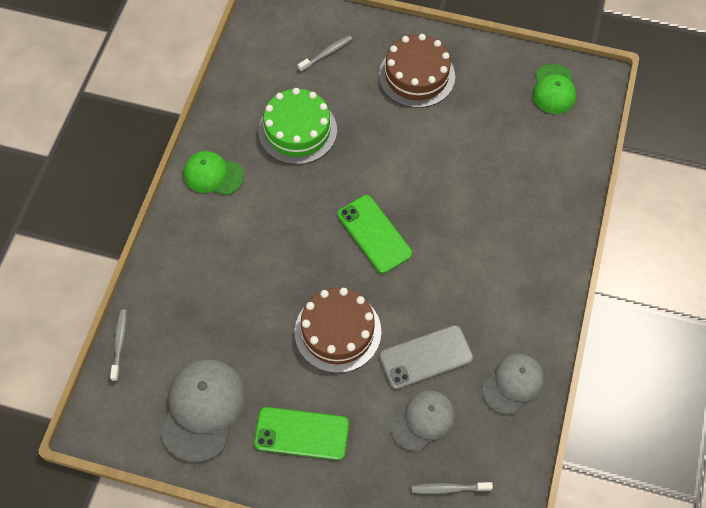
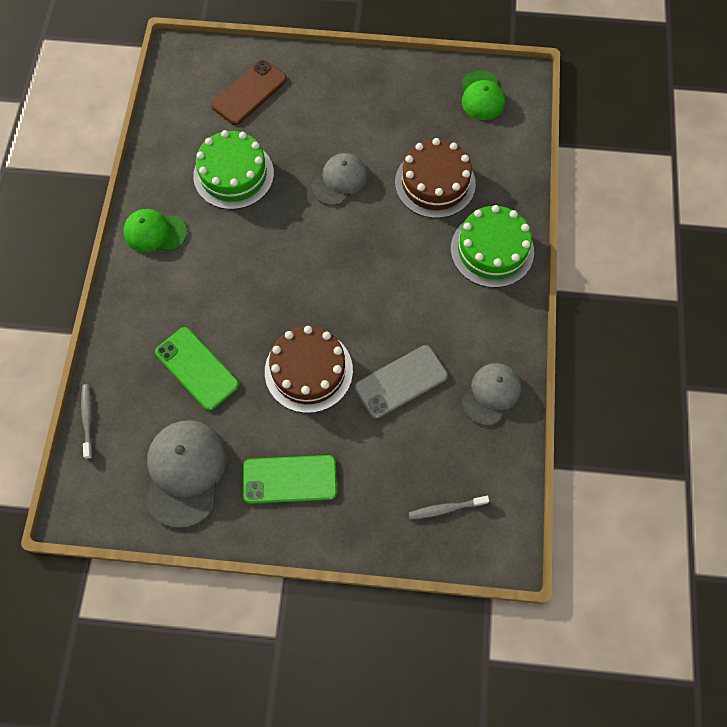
camera: 10 degrees left, 5 degrees up
(326, 53) = (249, 93): grey toothbrush -> brown phone
(374, 234) = (329, 267): green phone -> green phone (197, 368)
(416, 76) = (344, 102): brown cake -> brown cake (435, 183)
(423, 420) = (409, 445): grey cap -> grey cap (339, 180)
(538, 242) = (492, 250): none -> green cake

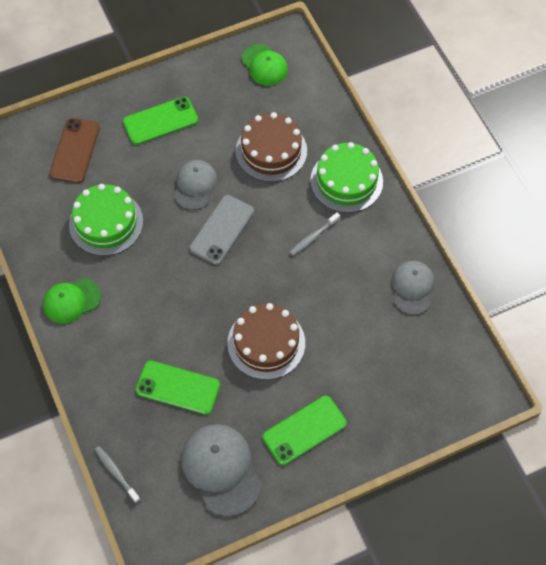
camera: 30 degrees left, 5 degrees down
(346, 103) = (160, 121): none -> green phone
(401, 381) = (341, 314): grey phone -> grey phone (222, 230)
(446, 508) = (431, 387): grey toothbrush -> grey toothbrush (313, 237)

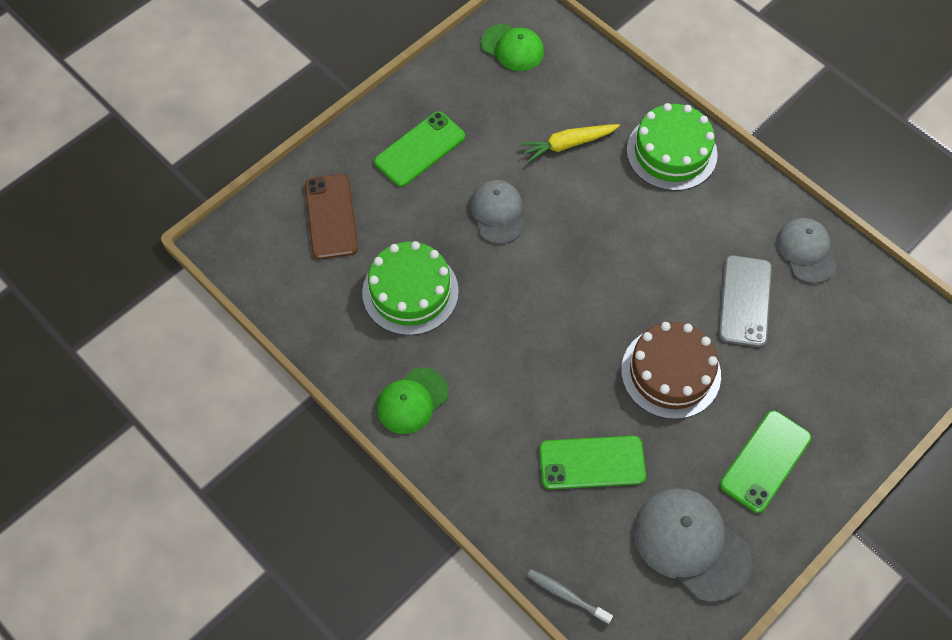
camera: 20 degrees left, 0 degrees up
(222, 230) = (554, 255): grey phone -> grey phone (745, 301)
(271, 151) = (568, 144): brown cake -> yellow carrot
(313, 237) = (665, 229): grey toothbrush -> none

